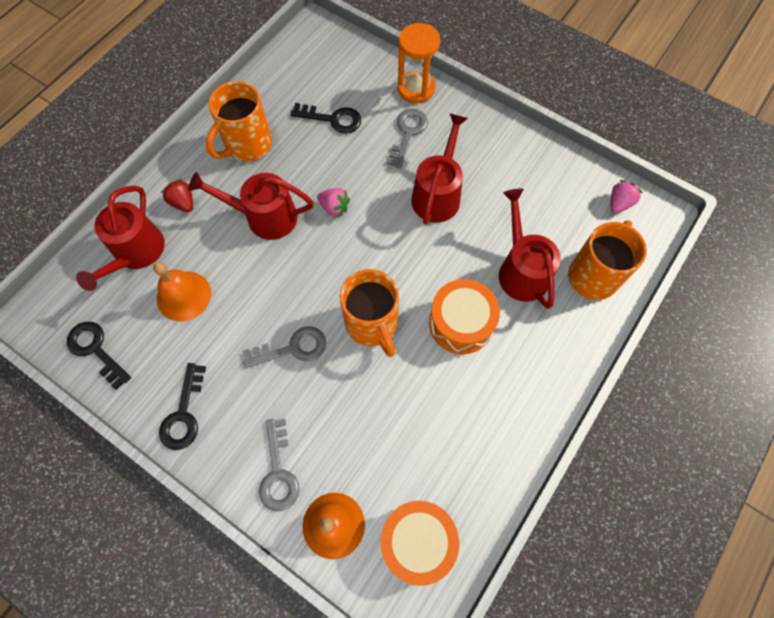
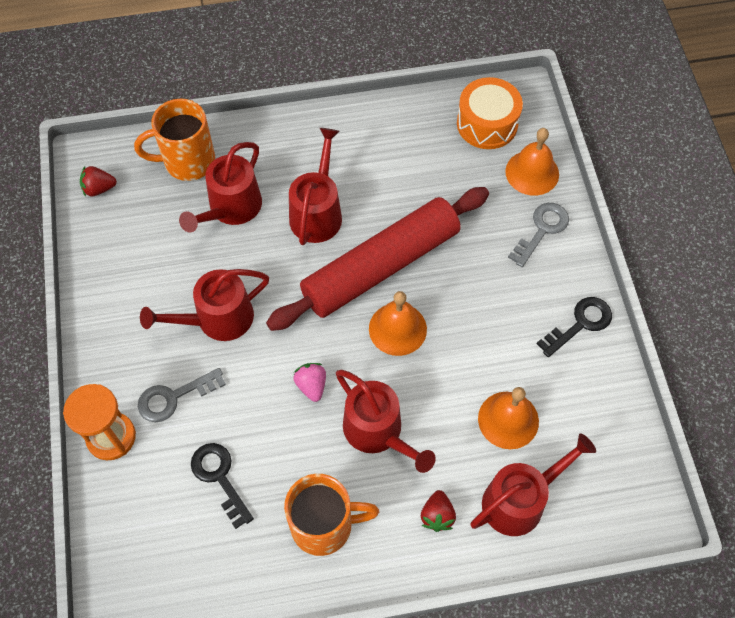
camera: 135 degrees left, 5 degrees down
(96, 350) = (617, 436): black key -> none
(292, 348) = (457, 301): grey key -> none
(315, 290) = (397, 329): none -> orange bell
(372, 324) = (381, 266): orange mug -> red rolling pin
(461, 323) = (317, 212): orange drum -> red watering can
(619, 203) = (99, 188): pink strawberry -> red strawberry

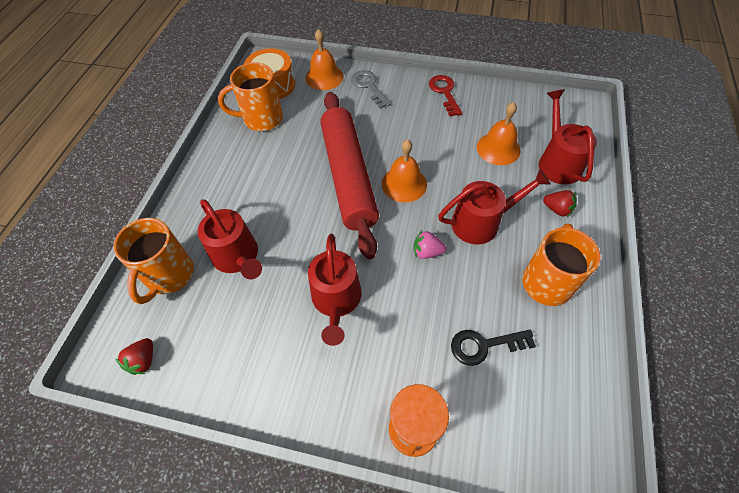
camera: 65 degrees left, 5 degrees down
(174, 397) = (395, 360): grey key -> none
(317, 212) = (280, 200): red watering can -> none
(425, 139) = (261, 119): none -> orange mug
(580, 324) = (444, 92): black key -> red key

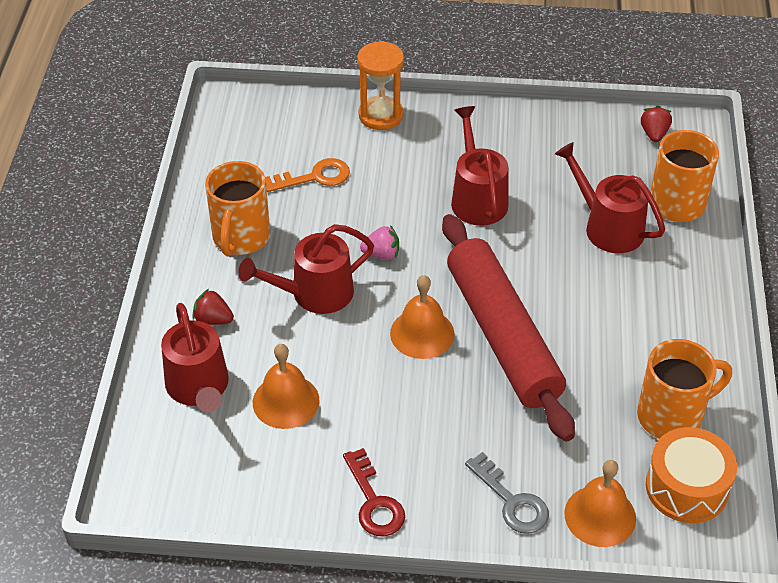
camera: 170 degrees right, 10 degrees down
(484, 345) = (315, 177): black key -> orange key

